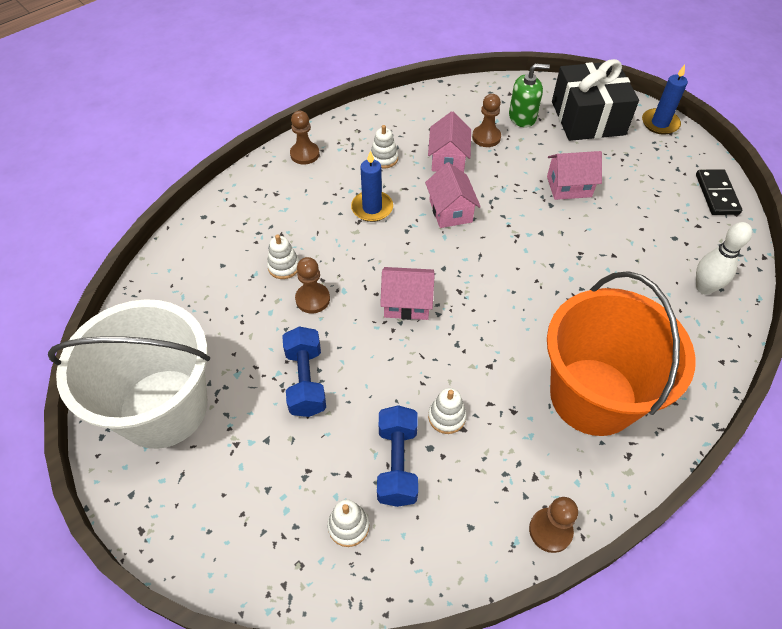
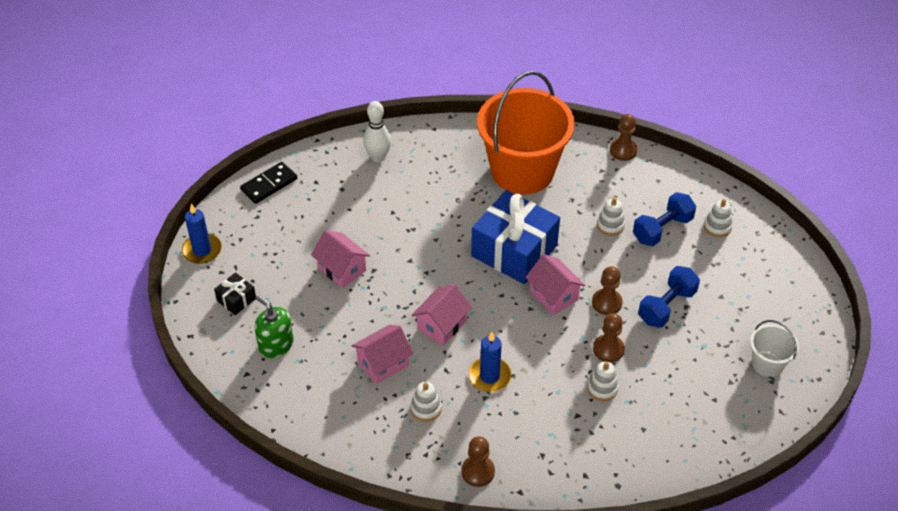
camera: 130 degrees left, 5 degrees down
(163, 408) = (767, 363): white bucket -> white bucket, size x0.44
(486, 137) = (329, 354): brown pawn -> brown pawn (606, 303)
(486, 311) = (514, 251): none -> blue gift
(588, 118) = (236, 299): black gift -> black gift, size x0.43

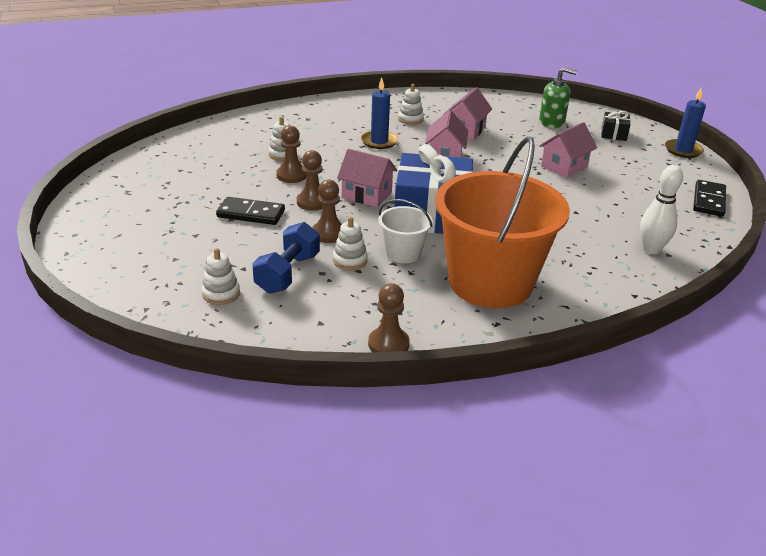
camera: 150 degrees right, 15 degrees down
(342, 269) = (564, 166): pink house -> pink house turned 60 degrees counterclockwise
(478, 472) = (347, 104): brown pawn -> brown pawn (328, 233)
(666, 306) = (251, 214): blue dumbbell -> black domino
(767, 363) = (133, 200): white bucket -> white bucket (403, 253)

